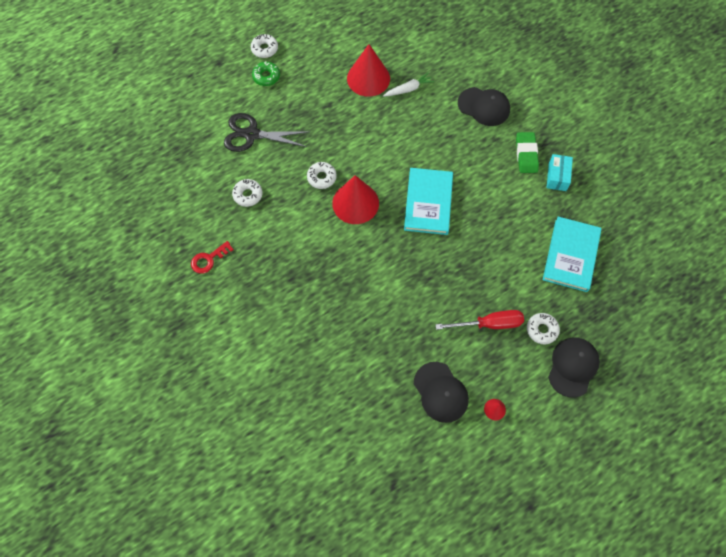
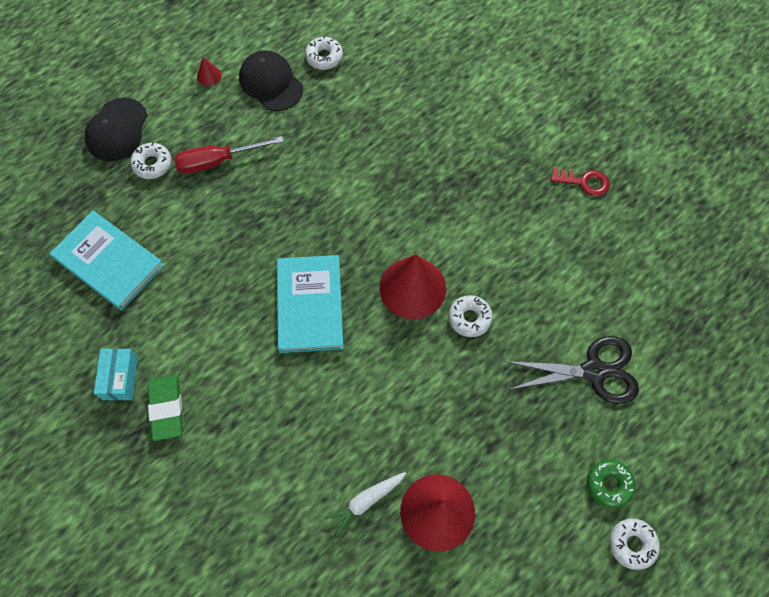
camera: 170 degrees right, 0 degrees up
(209, 259) = (584, 182): red key -> red key turned 60 degrees clockwise
(248, 195) = (565, 275): white donut -> white donut (324, 57)
(484, 106) = (236, 488): black cap -> none
(571, 255) = (109, 262): turquoise book -> turquoise book turned 60 degrees counterclockwise

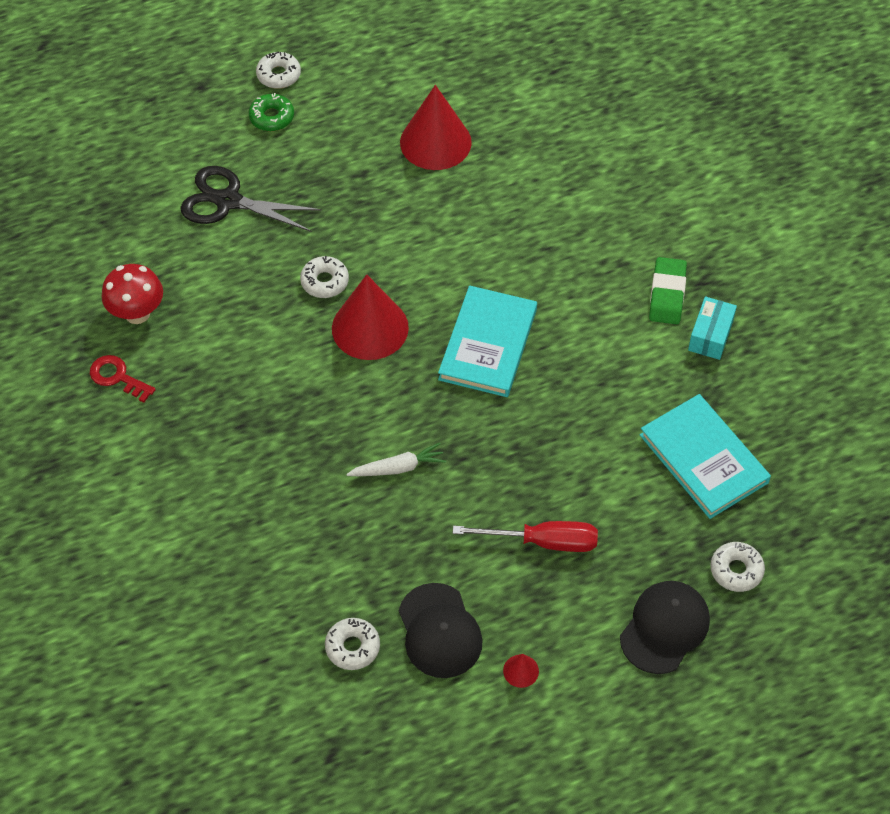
camera: 160 degrees left, 10 degrees down
(152, 164) = (627, 564): white donut -> white donut (736, 570)
(366, 501) = (497, 167): white carrot -> white carrot (398, 468)
(603, 238) = (137, 313): none -> red mushroom

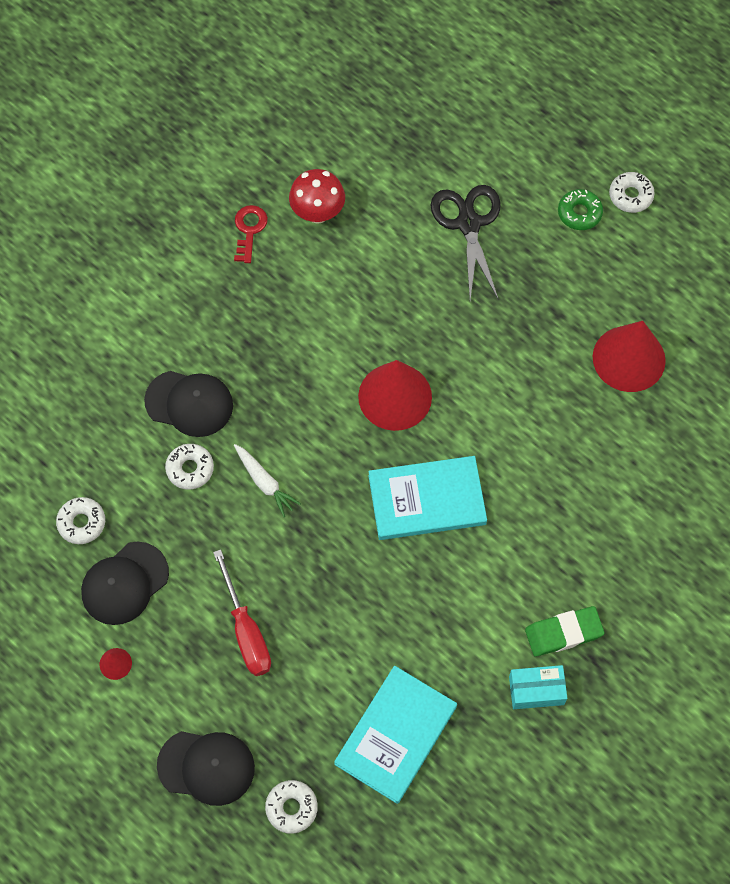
camera: 65 degrees right, 10 degrees up
(276, 501) = (189, 403): none -> black cap
(325, 281) = (424, 338): white donut -> white donut (190, 469)

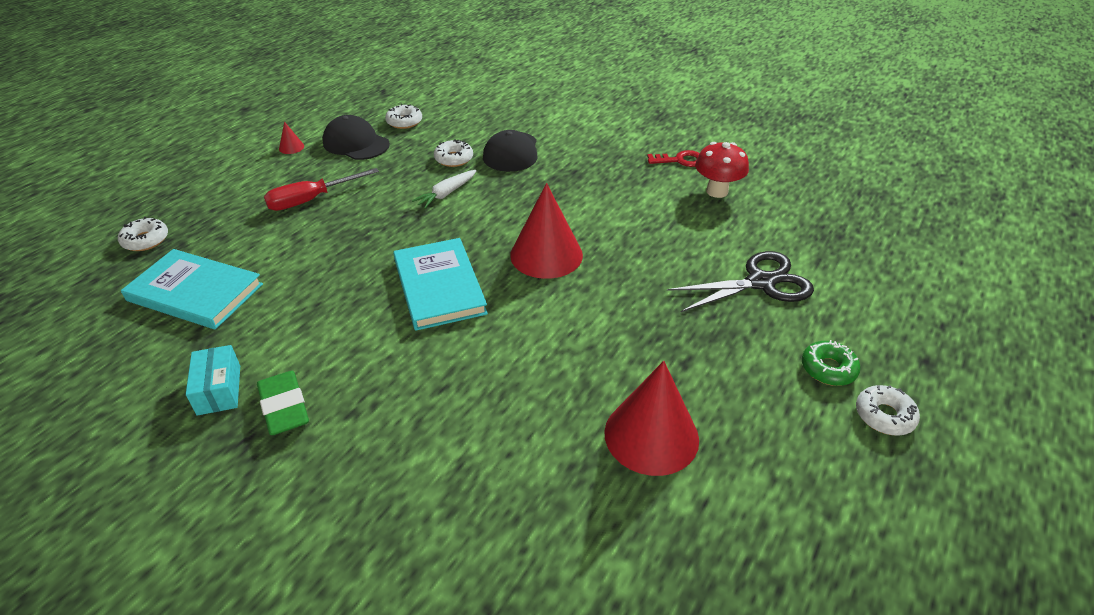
camera: 80 degrees right, 25 degrees down
(206, 767) = (196, 195): black cap -> none

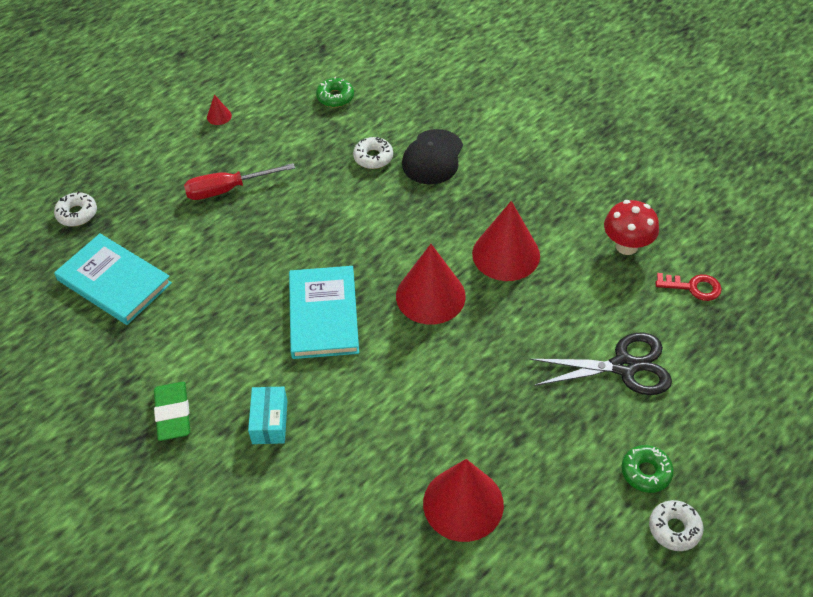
camera: 15 degrees right, 10 degrees up
(219, 390) = (124, 387): turquoise box -> turquoise box (270, 422)
(356, 143) = (281, 120): black cap -> none
(404, 122) = (335, 97): white donut -> green donut
(446, 194) = (355, 203): white carrot -> none
(608, 212) = (506, 254): none -> red cone
(680, 160) = (604, 197): red key -> red key (693, 287)

